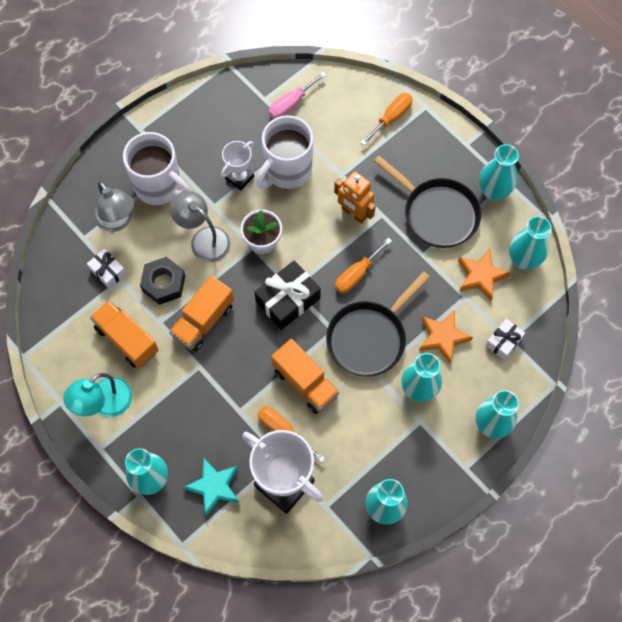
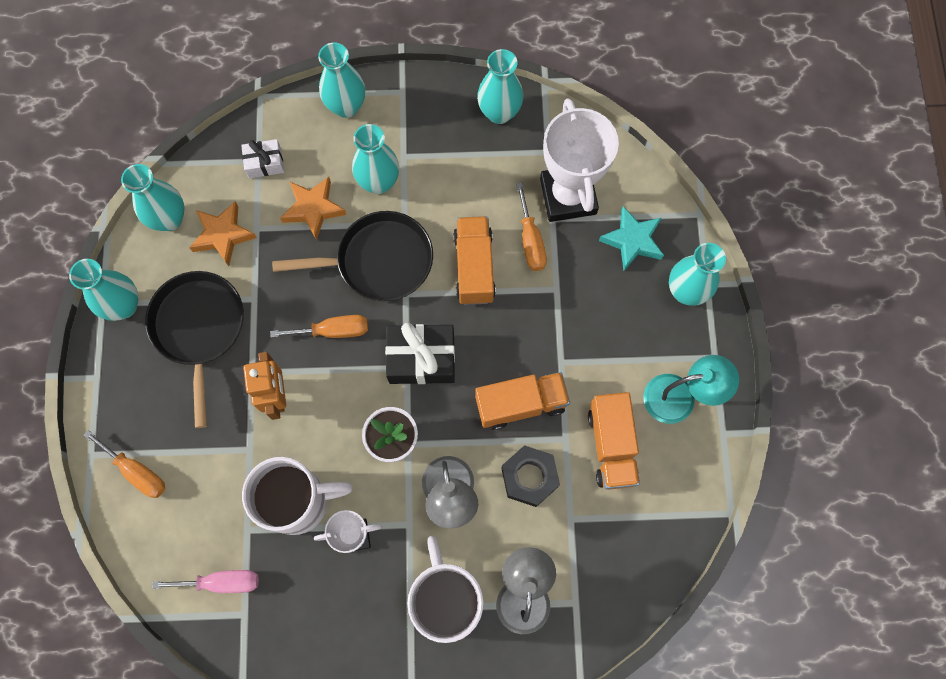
camera: 140 degrees left, 5 degrees up
(108, 272) = (577, 539): white gift -> none
(391, 118) = (137, 472): orange screwdriver -> orange screwdriver turned 135 degrees counterclockwise

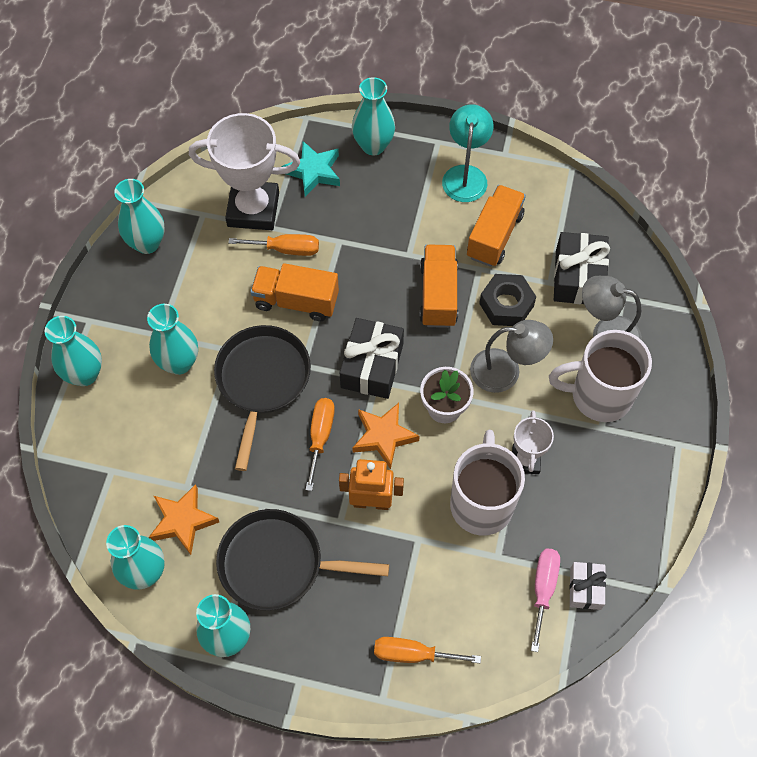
camera: 75 degrees left, 10 degrees down
(137, 472) = (412, 654): orange screwdriver -> orange screwdriver turned 135 degrees counterclockwise
(265, 163) = (117, 464): white gift -> white gift (585, 588)
(313, 209) = (185, 428): orange star -> orange star (384, 436)
(586, 548) = (578, 277): none -> black gift
(611, 446) = (494, 236): orange truck -> orange truck turned 75 degrees counterclockwise

